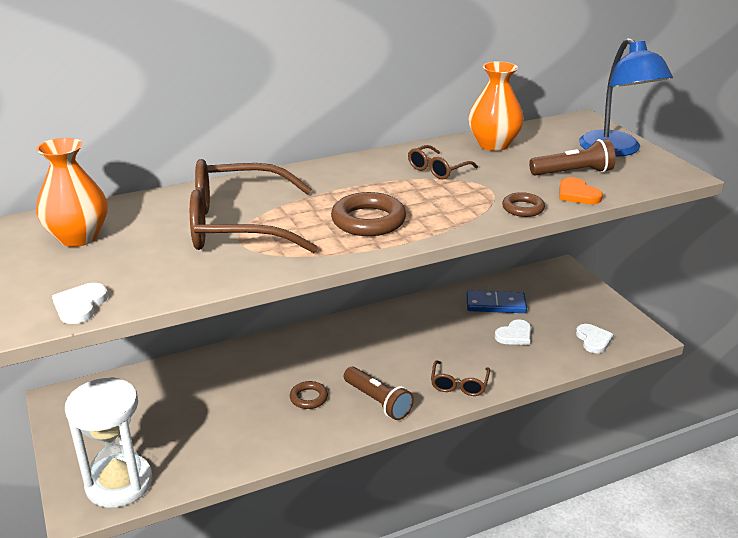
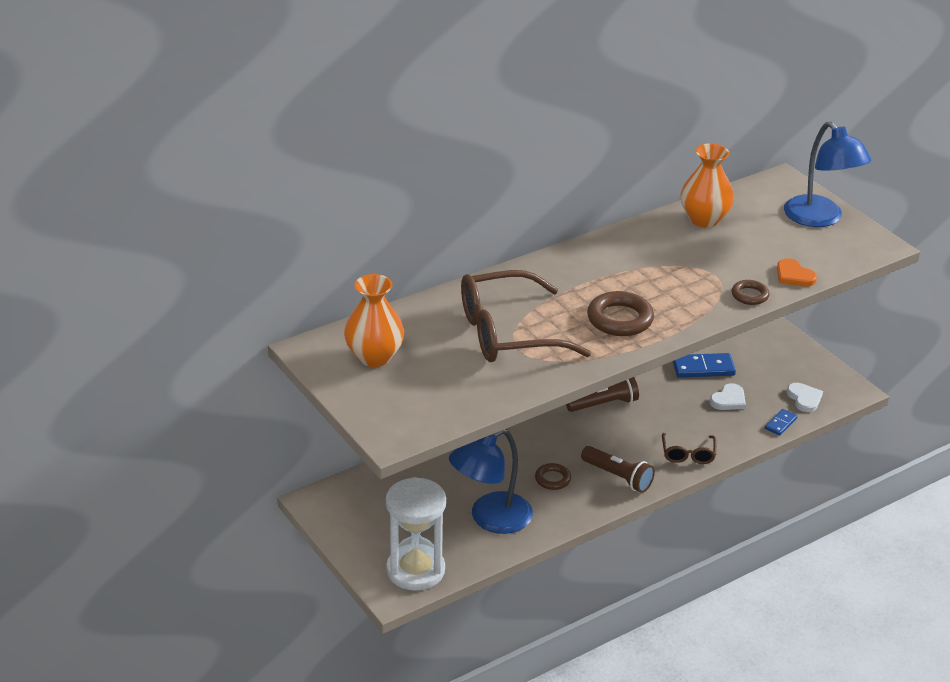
camera: 10 degrees left, 5 degrees up
(80, 305) = (421, 422): white heart -> none
(226, 433) = (490, 519): none -> blue lamp
(437, 170) = (661, 255): brown glasses -> none
(564, 362) = (780, 423): none -> blue domino
(573, 173) = (785, 250): brown flashlight -> brown flashlight (603, 404)

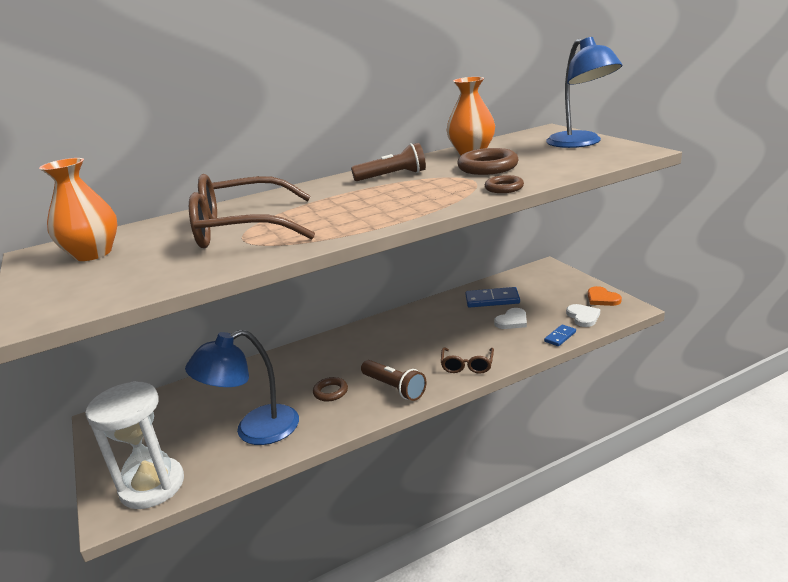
camera: 10 degrees right, 10 degrees down
(603, 404) = (398, 330): brown flashlight -> brown flashlight (392, 176)
(620, 319) = (363, 212): brown ring -> brown ring (487, 167)
(794, 276) = (552, 173): orange heart -> orange heart (602, 298)

